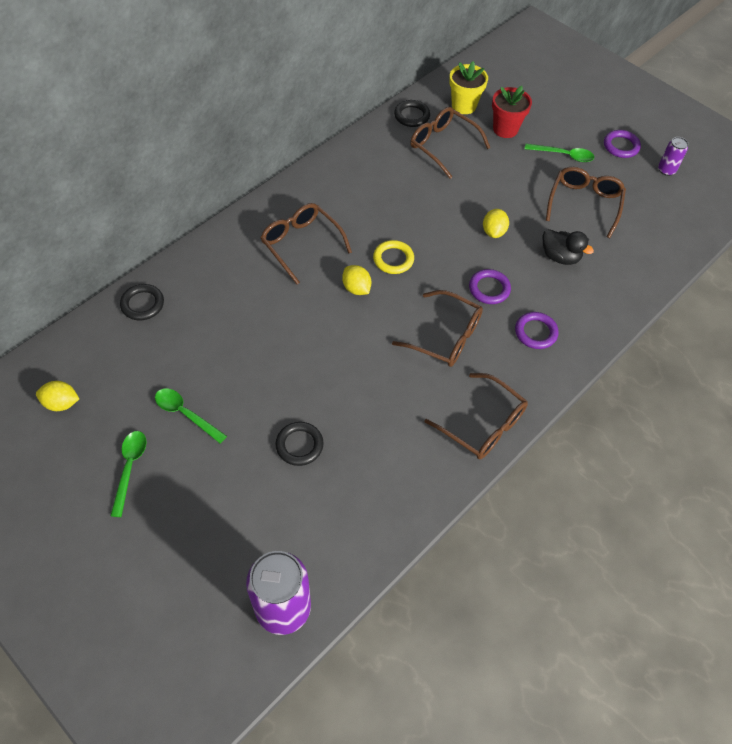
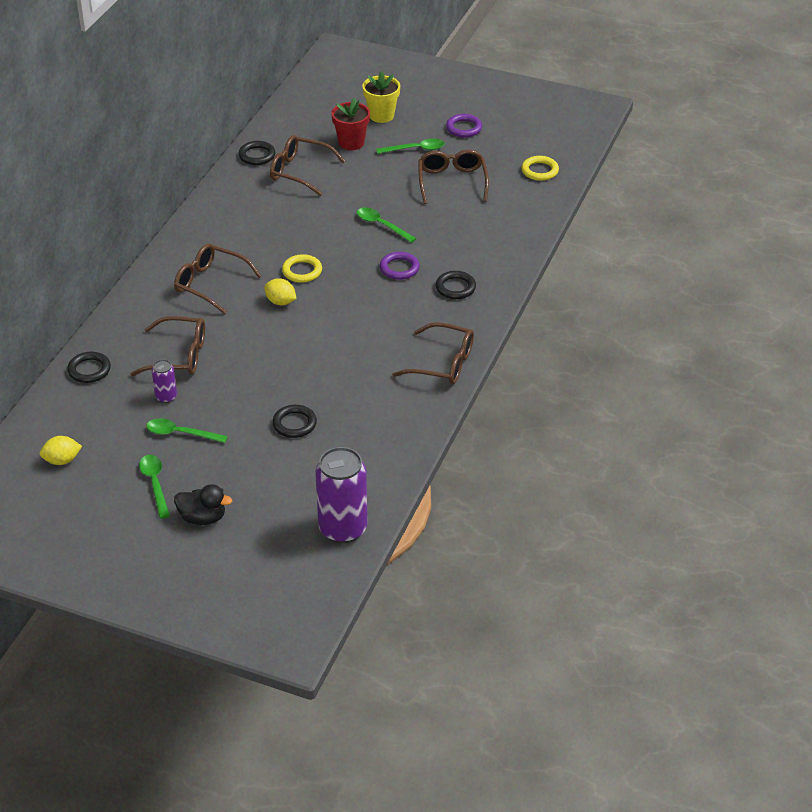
camera: 20 degrees left, 15 degrees down
(446, 337) = (380, 313): brown glasses -> brown glasses (179, 356)
(464, 105) = (302, 134): yellow flower pot -> yellow flower pot (381, 115)
(493, 232) = (381, 225): yellow lemon -> green spoon
(535, 332) = (455, 288): purple ring -> black ring
(560, 257) = (450, 227): black duck -> black duck (203, 518)
(666, 170) = (513, 136): purple can -> purple can (166, 397)
(678, 219) = (540, 171): none -> yellow ring

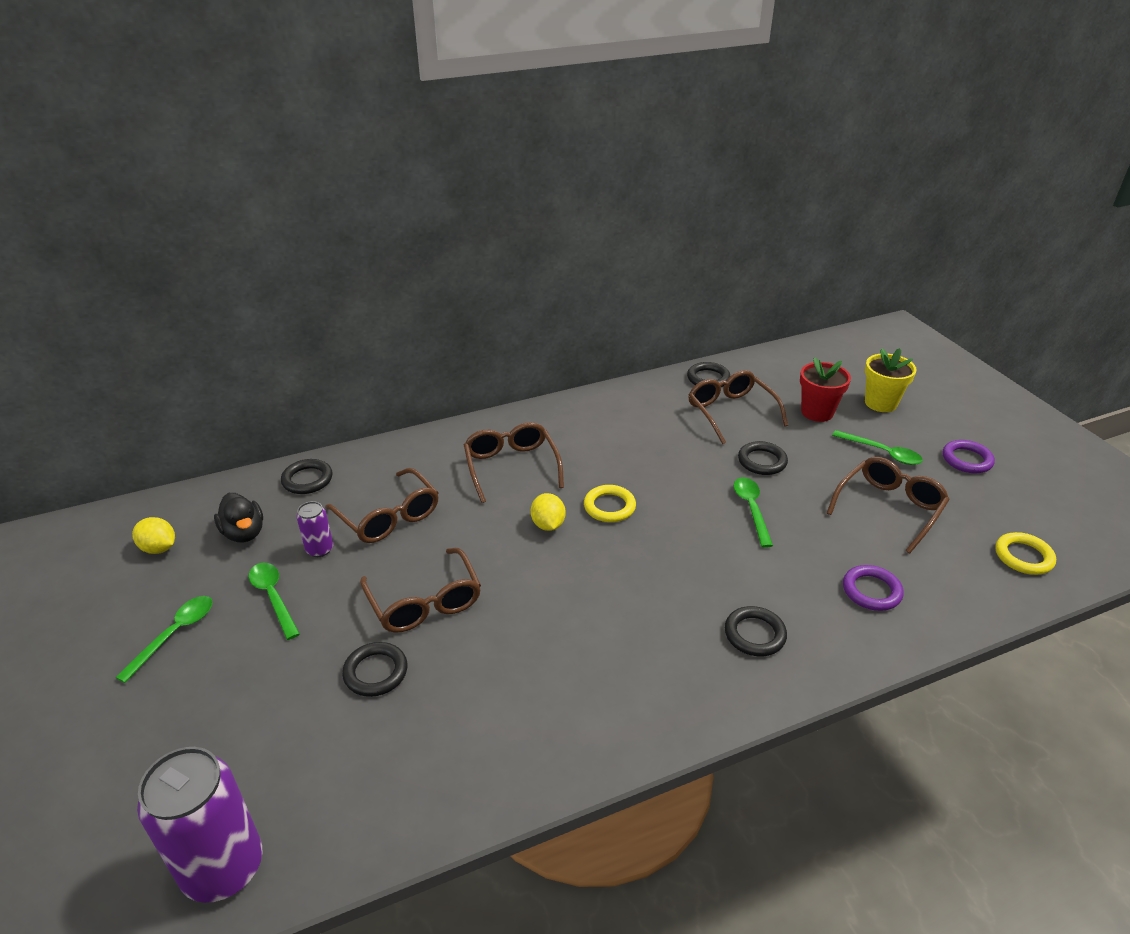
camera: 45 degrees right, 5 degrees down
(203, 518) = (145, 713): black duck -> black duck (244, 533)
(355, 193) = (762, 461): none -> black ring
(399, 268) = (714, 568): purple ring -> purple ring (871, 591)
(443, 363) = (624, 725): brown glasses -> brown glasses (425, 602)

